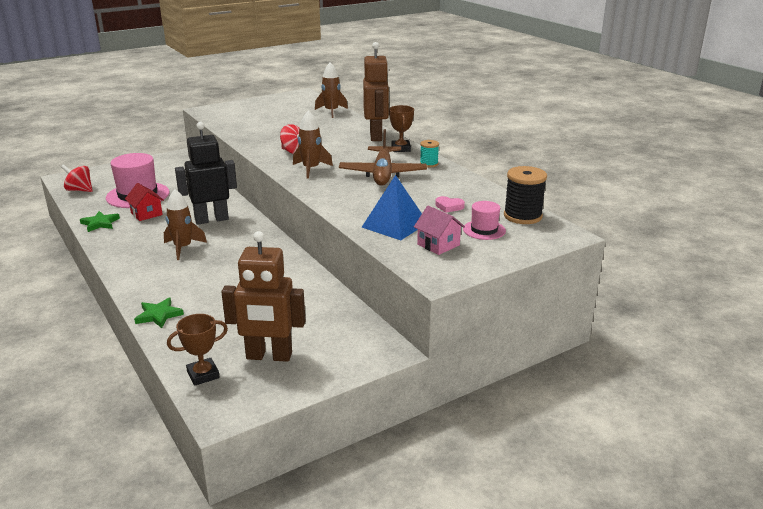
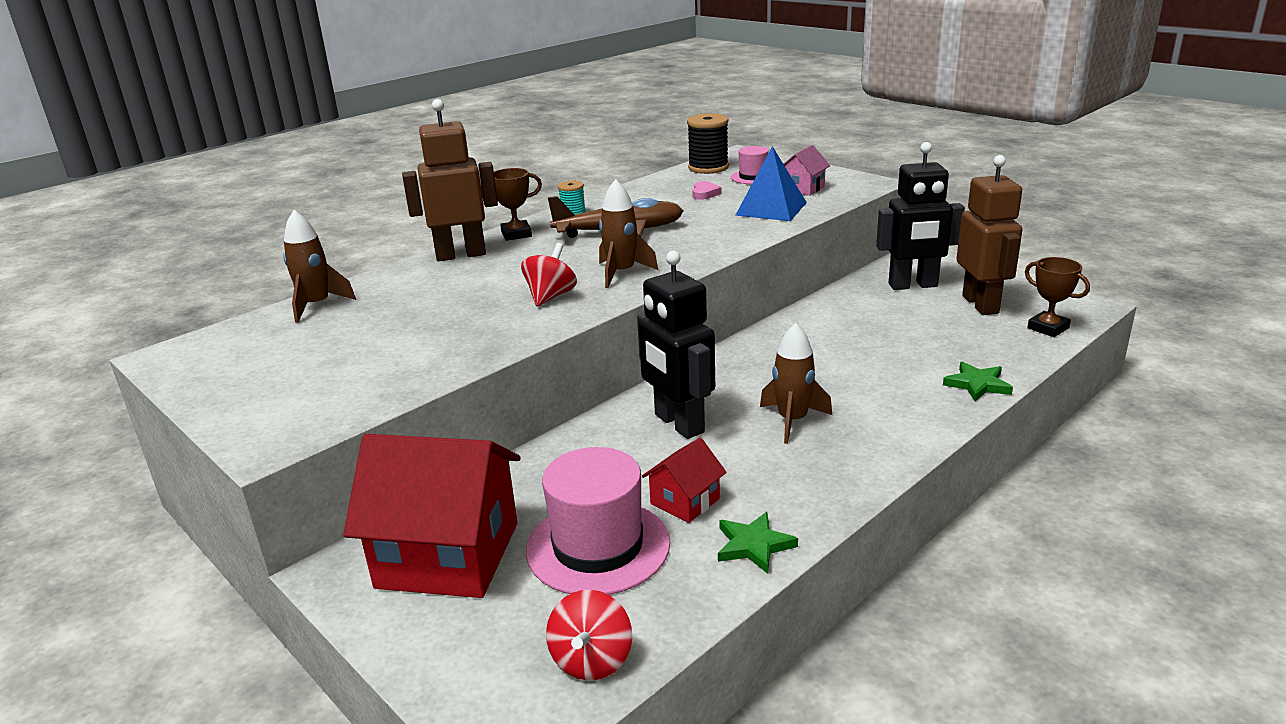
camera: 100 degrees left, 0 degrees up
(165, 171) = (448, 555): none -> red house
(328, 334) = (913, 285): none -> black robot

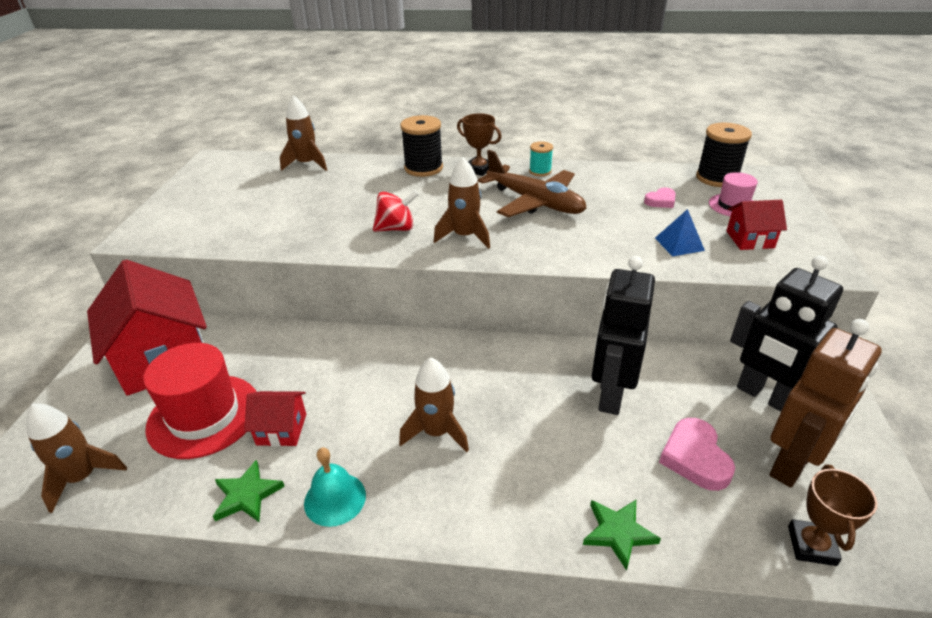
camera: 50 degrees right, 10 degrees up
(460, 255) = (423, 168): brown robot -> black spool
(592, 660) = (82, 477): red spinning top -> brown rocket
(598, 546) = (204, 415): pink hat -> red hat
(678, 424) = (380, 374): black robot -> black robot (610, 394)
(771, 208) = (679, 244): blue pyramid -> blue pyramid, size x0.60
(802, 188) = (750, 239): pink house -> red house
(813, 496) = (335, 499): none -> turquoise bell
(940, 331) = (695, 458): none -> pink heart

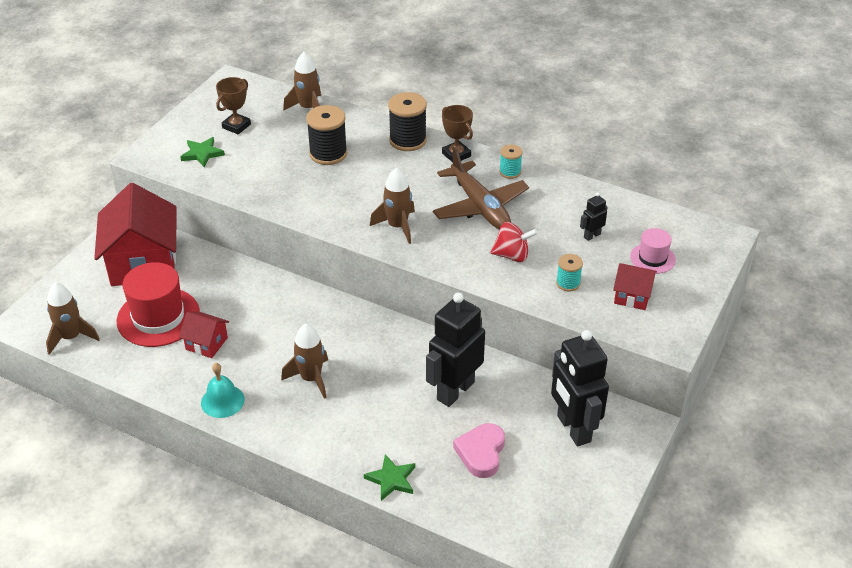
camera: 20 degrees right, 5 degrees up
(247, 495) = (169, 381): green star -> green star (202, 154)
(396, 228) = (348, 203): red spinning top -> red spinning top (512, 255)
(661, 201) = (592, 235): pink heart -> black robot
(679, 244) = (568, 283): blue pyramid -> turquoise spool
(717, 178) = (668, 224): black spool -> black spool (328, 154)
(792, 464) = (548, 479): brown robot -> none
(811, 545) = (512, 528): brown trophy -> brown trophy (236, 126)

